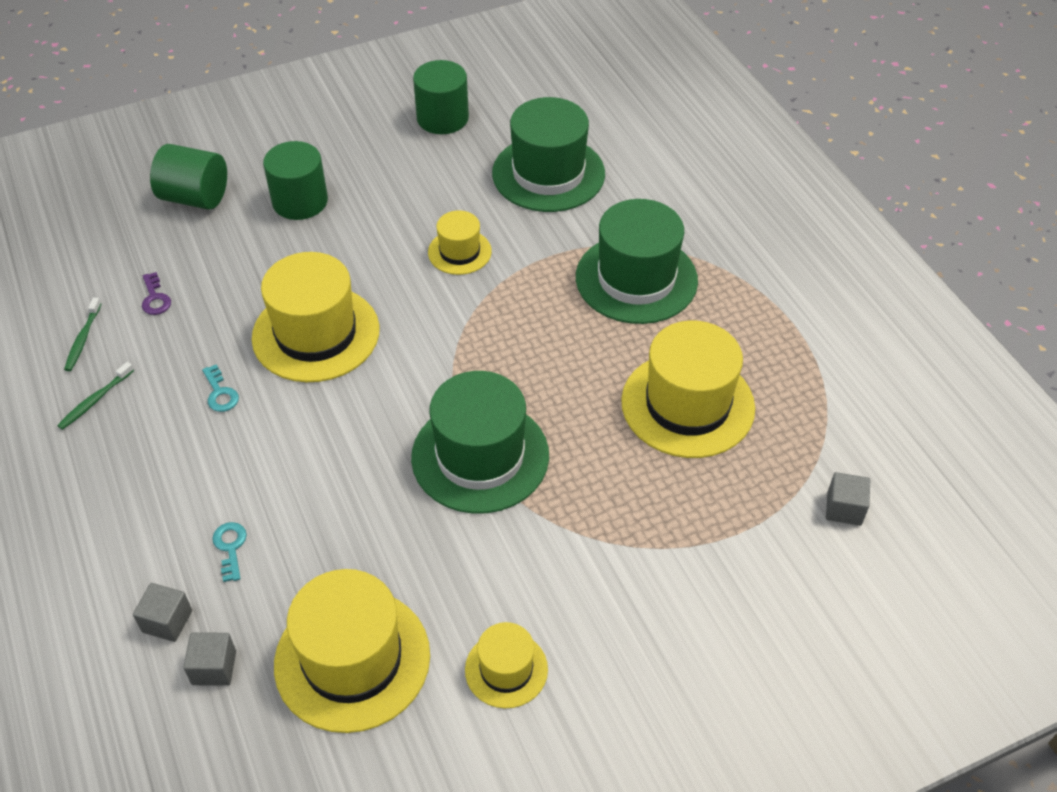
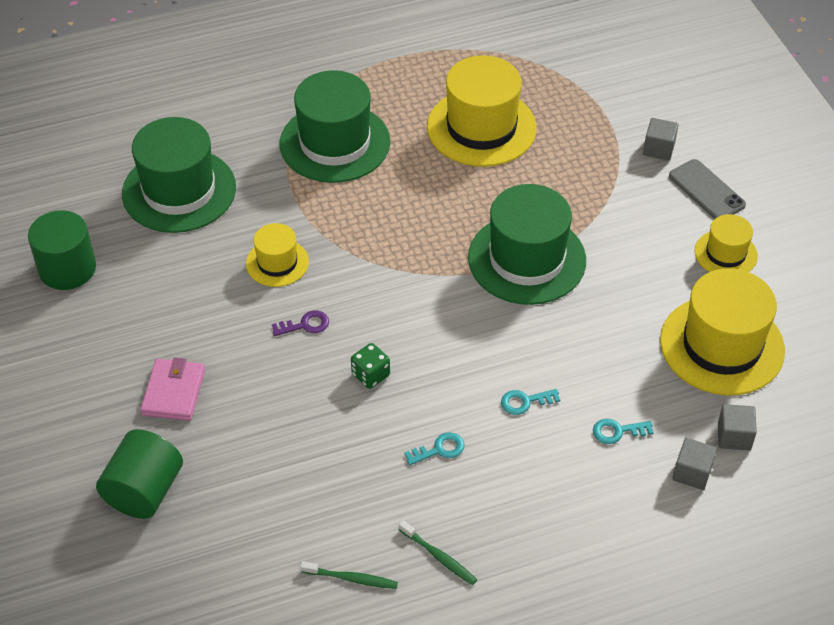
camera: 85 degrees left, 0 degrees up
(155, 298) = (300, 516): purple key -> purple key (305, 325)
(276, 461) = (525, 402): none -> turquoise key
(300, 201) = (173, 392): green cylinder -> pink wallet
(316, 333) = (370, 375): yellow hat -> green dice
(618, 650) = (706, 190): none -> grey phone
(844, 508) = (586, 58): grey cube -> grey cube (658, 149)

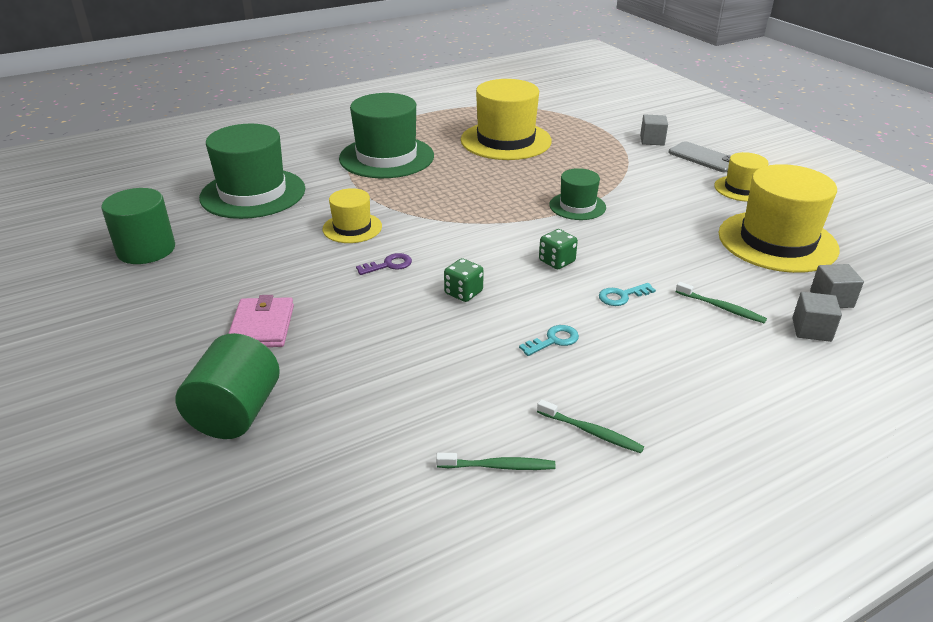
camera: 10 degrees left, 15 degrees down
(476, 343) = (556, 261): none -> green dice
(527, 259) = (577, 206): green hat -> green hat, size x0.53
(617, 431) = (721, 308): turquoise key -> green toothbrush

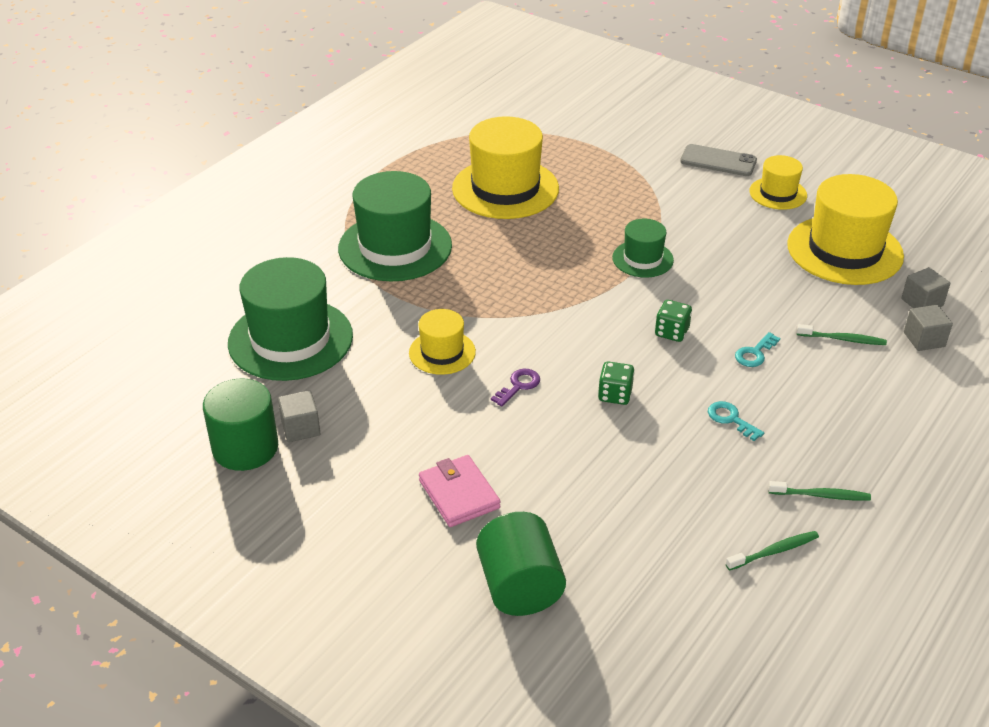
camera: 25 degrees left, 5 degrees up
(553, 340) = (731, 419): turquoise key -> turquoise key turned 75 degrees counterclockwise
(652, 140) = (654, 149): grey cube -> grey cube (300, 428)

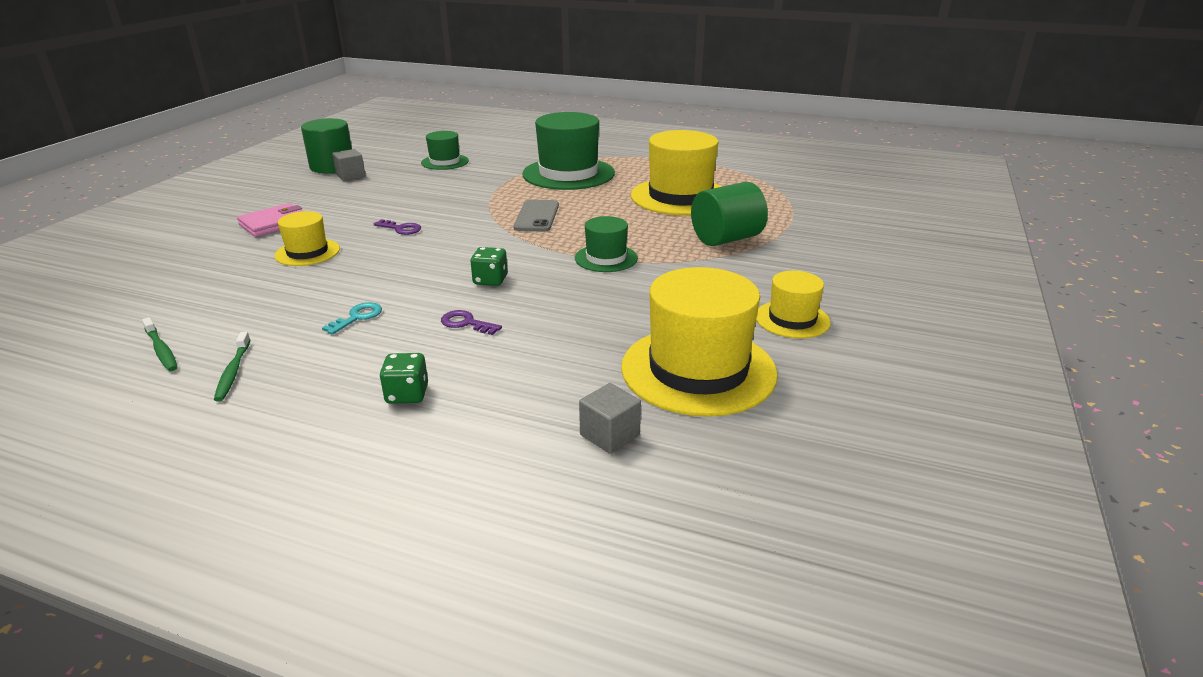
camera: 75 degrees right, 10 degrees down
(290, 339) = (445, 162): green hat -> green hat, size x0.53
(442, 352) = (439, 201): yellow hat -> yellow hat (307, 252)
(520, 587) = (168, 252): green cylinder -> green cylinder (726, 239)
(615, 395) = (392, 264): green dice -> green dice (407, 394)
(718, 161) = (827, 281): grey phone -> grey phone (537, 216)
(755, 353) = (466, 323): turquoise key -> purple key
(843, 339) = (506, 375): green toothbrush -> none
(924, 339) = (523, 437): grey cube -> none

